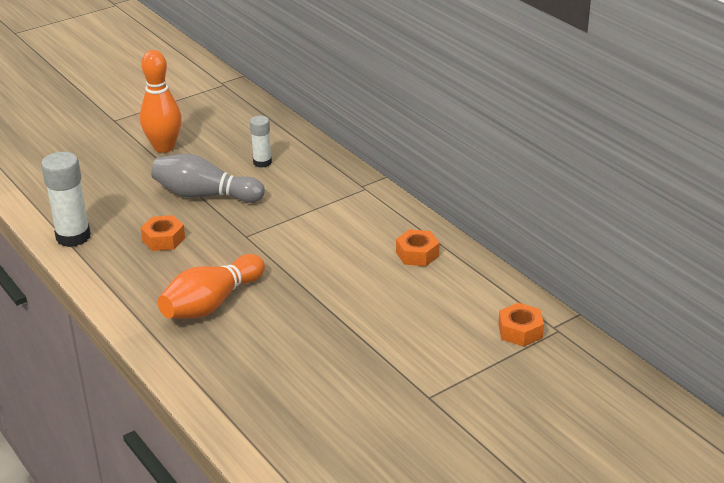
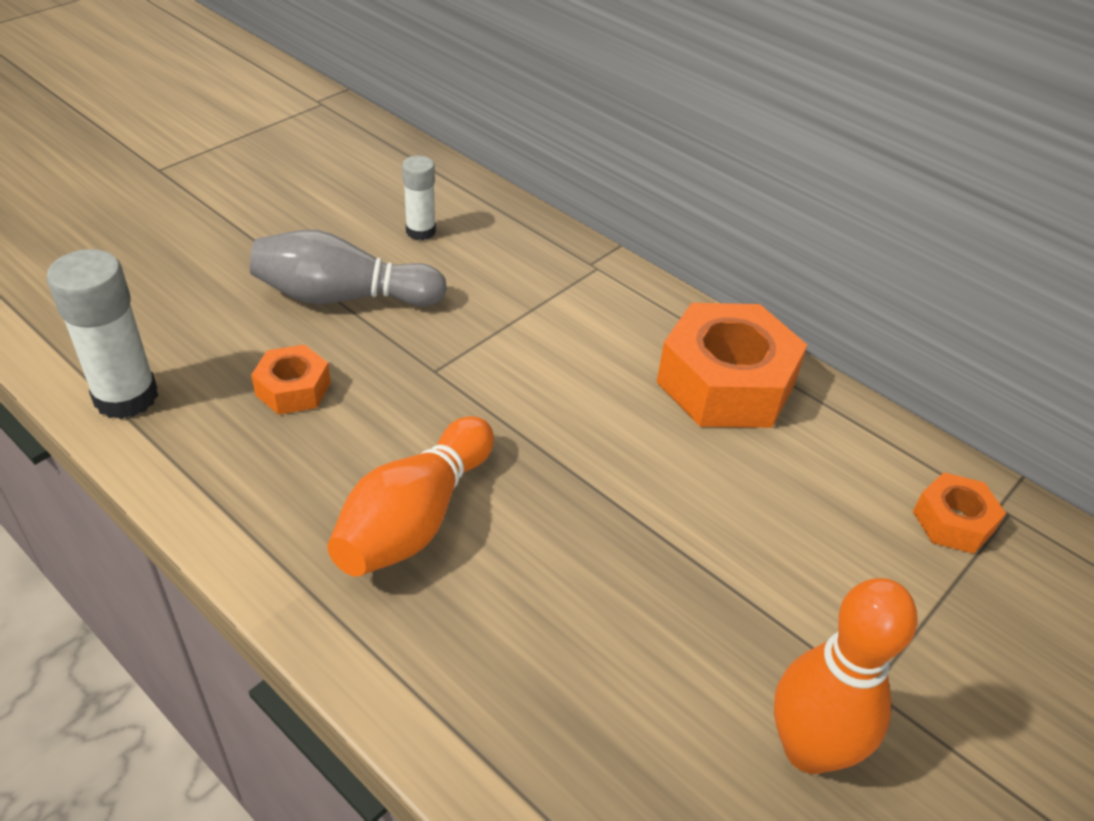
camera: 15 degrees left, 10 degrees up
(164, 147) = (253, 213): orange bowling pin -> orange bowling pin (809, 749)
(417, 254) = (725, 383): orange nut -> orange nut, size x1.97

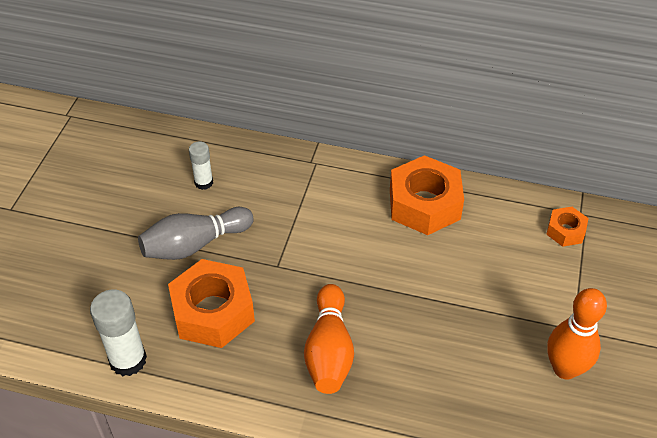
camera: 25 degrees left, 5 degrees up
(293, 389) = (213, 312): orange nut -> orange nut, size x1.97

